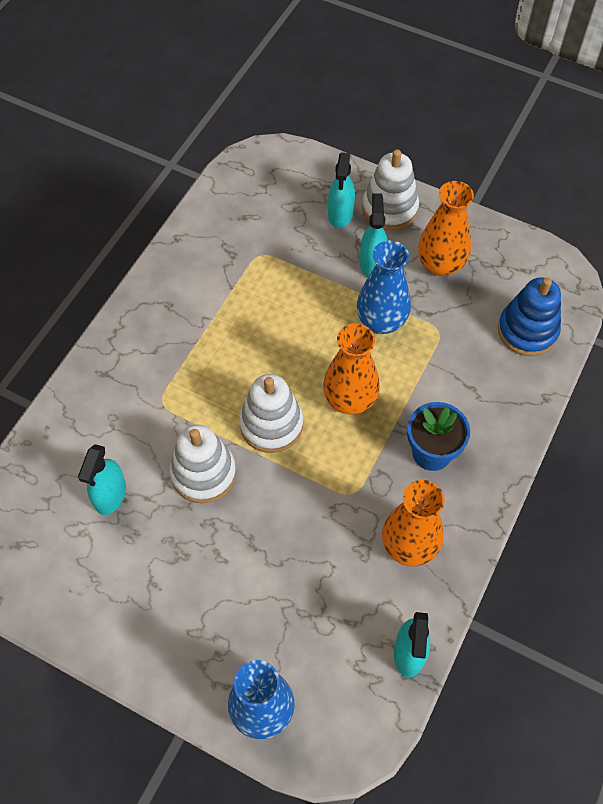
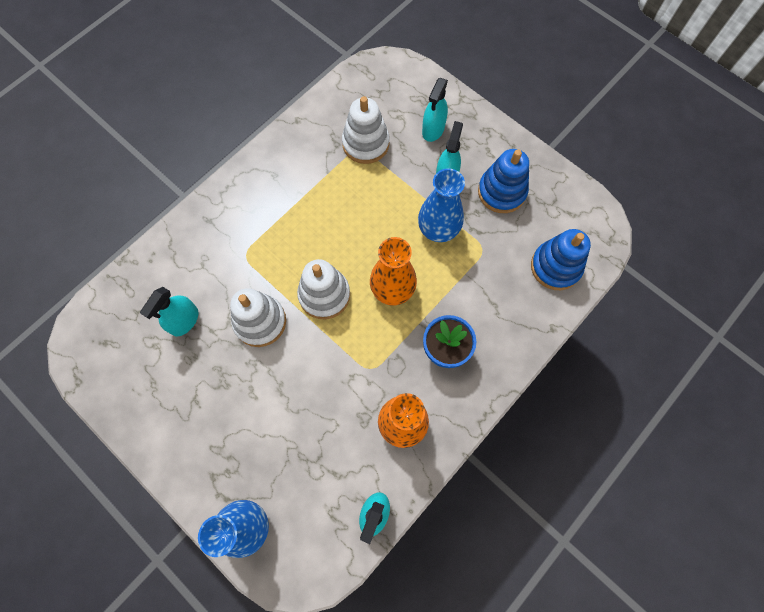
camera: 15 degrees right, 10 degrees up
(389, 208) = (475, 134): white stacking toy -> white stacking toy (365, 143)
(440, 264) = (501, 192): orange vase -> blue stacking toy

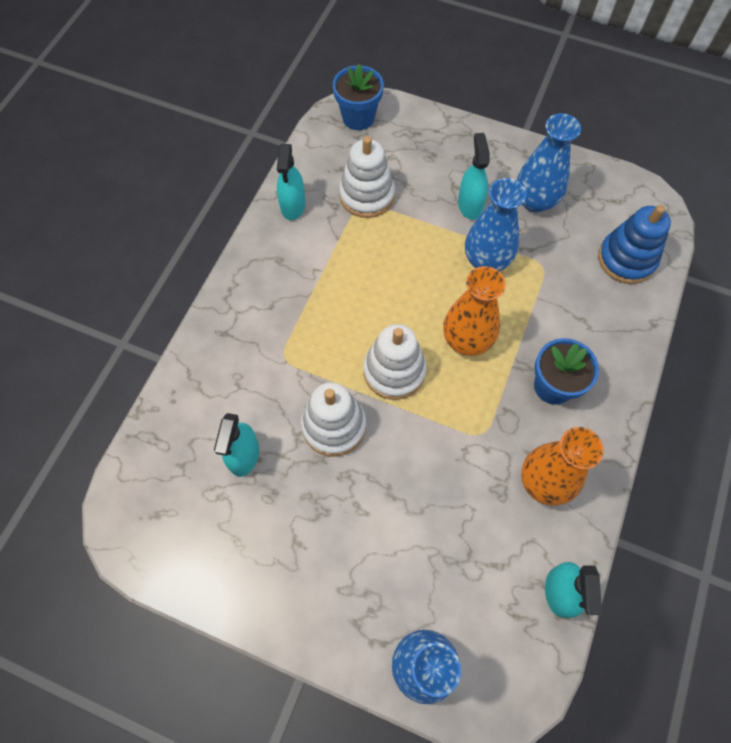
camera: 20 degrees left, 5 degrees down
(387, 75) = (358, 117): none -> blue flower pot
(433, 129) = (433, 159): turquoise spray bottle -> turquoise spray bottle (293, 205)
(501, 192) = (535, 201): blue stacking toy -> blue vase

